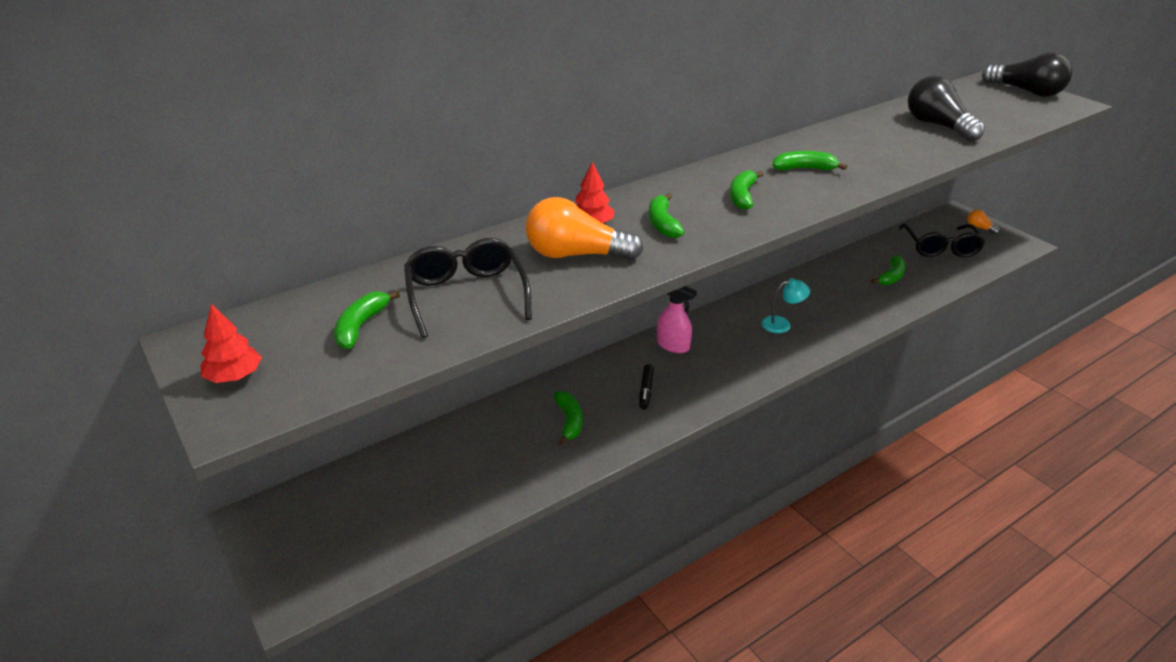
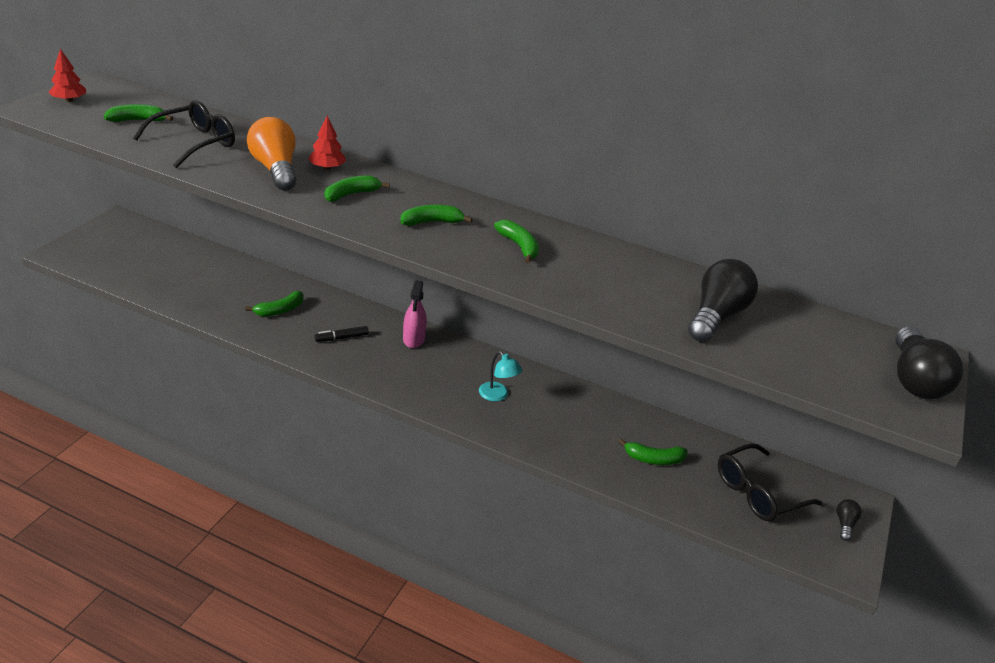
camera: 55 degrees right, 0 degrees up
(979, 228) = (844, 524): orange light bulb -> black light bulb

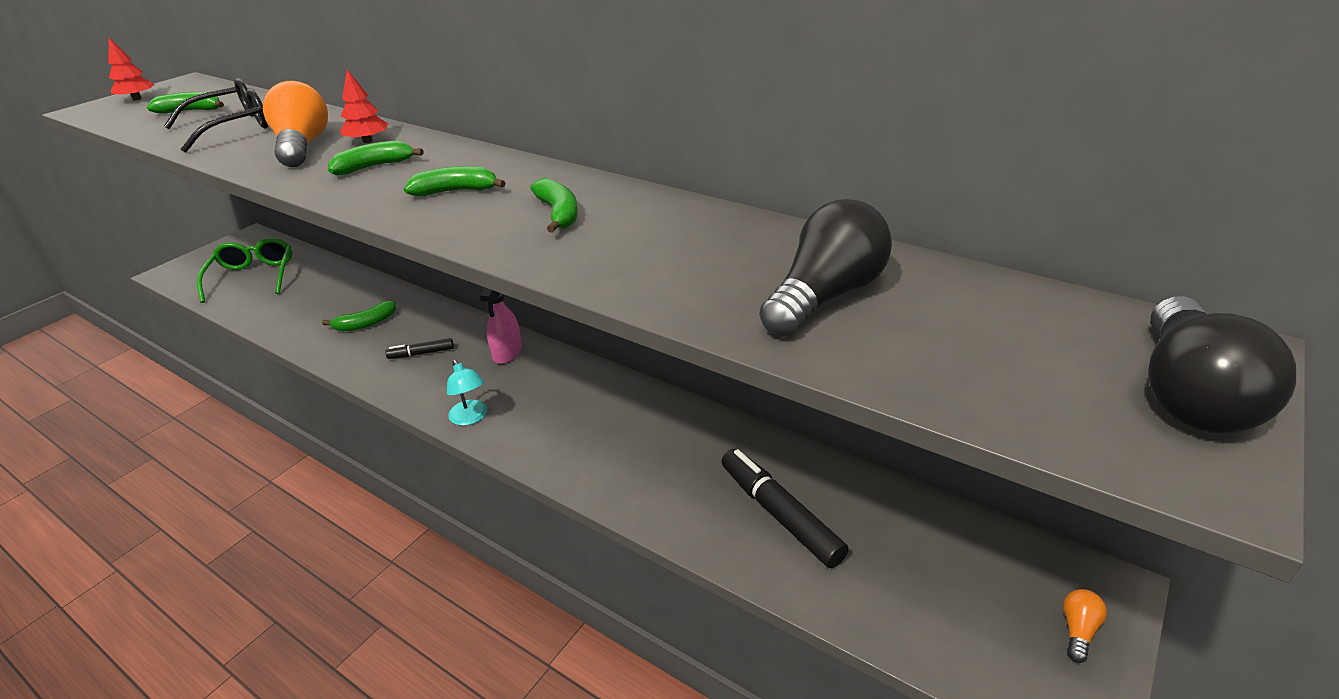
camera: 15 degrees right, 0 degrees up
(148, 261) = (253, 277): none -> green glasses
(497, 395) = (586, 423): turquoise lamp -> turquoise lamp (471, 418)
(654, 459) = (779, 514): green banana -> black marker
(758, 492) = (934, 570): black glasses -> none
(844, 524) = (1078, 630): black light bulb -> orange light bulb

